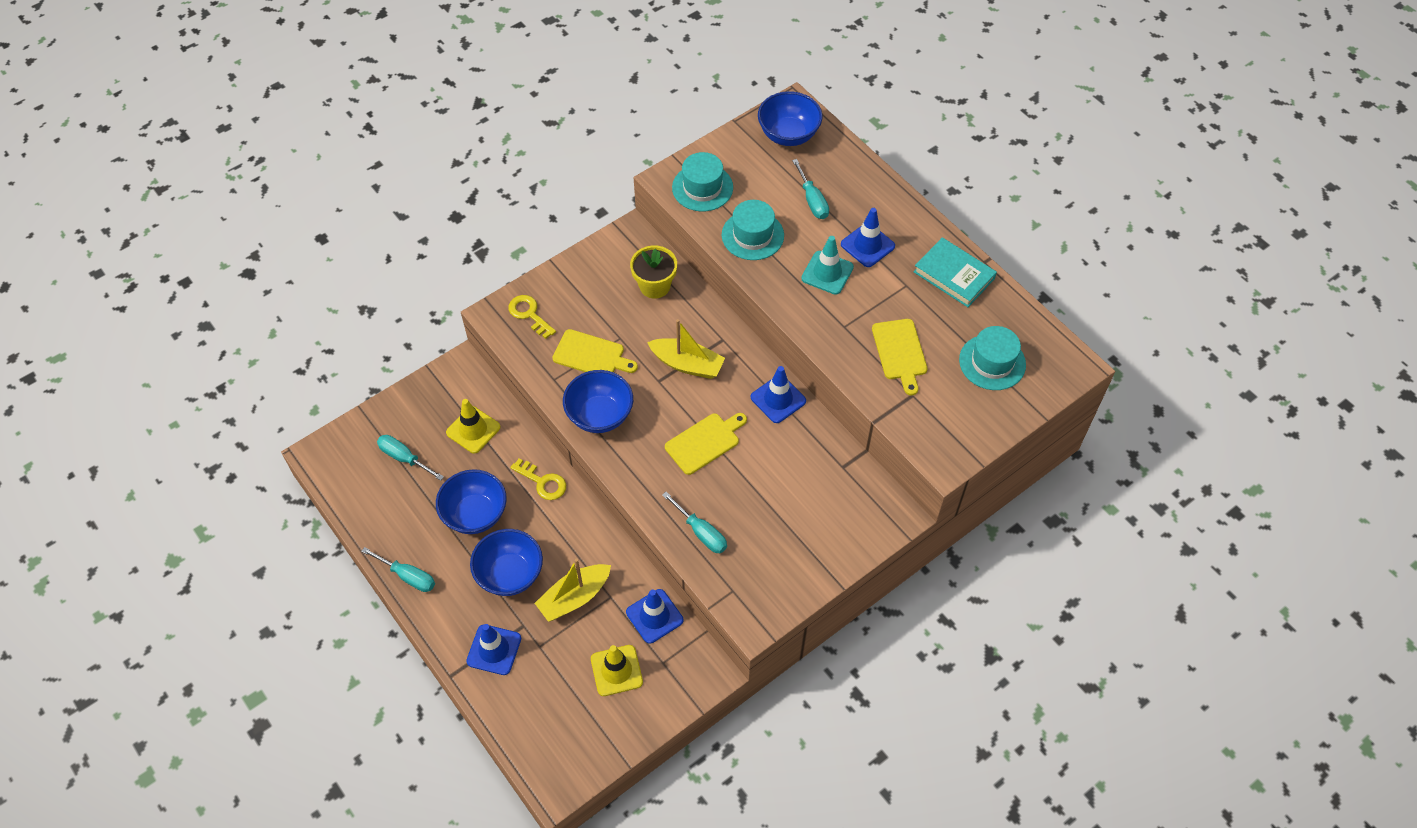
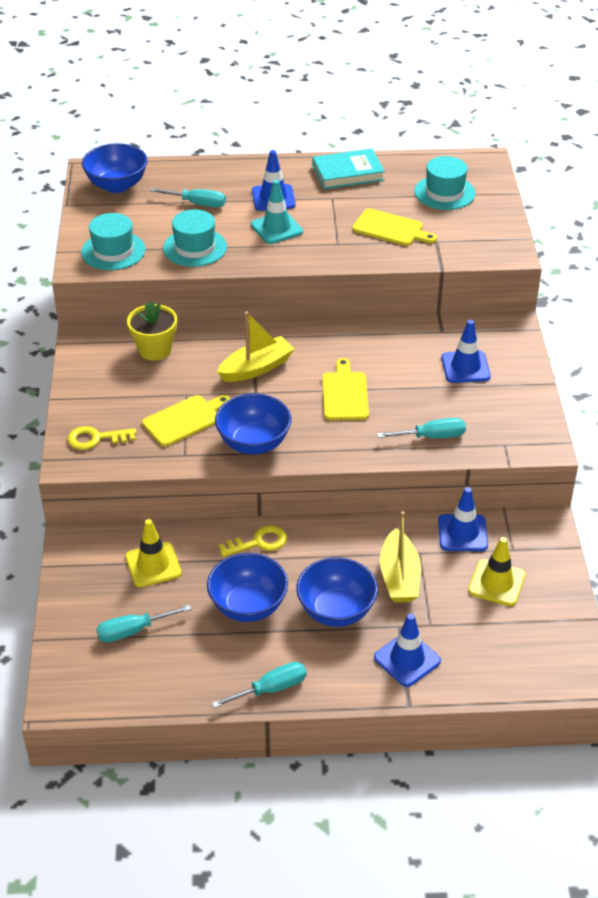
camera: 55 degrees left, 15 degrees down
(778, 399) = (344, 335): blue traffic cone -> blue traffic cone (465, 367)

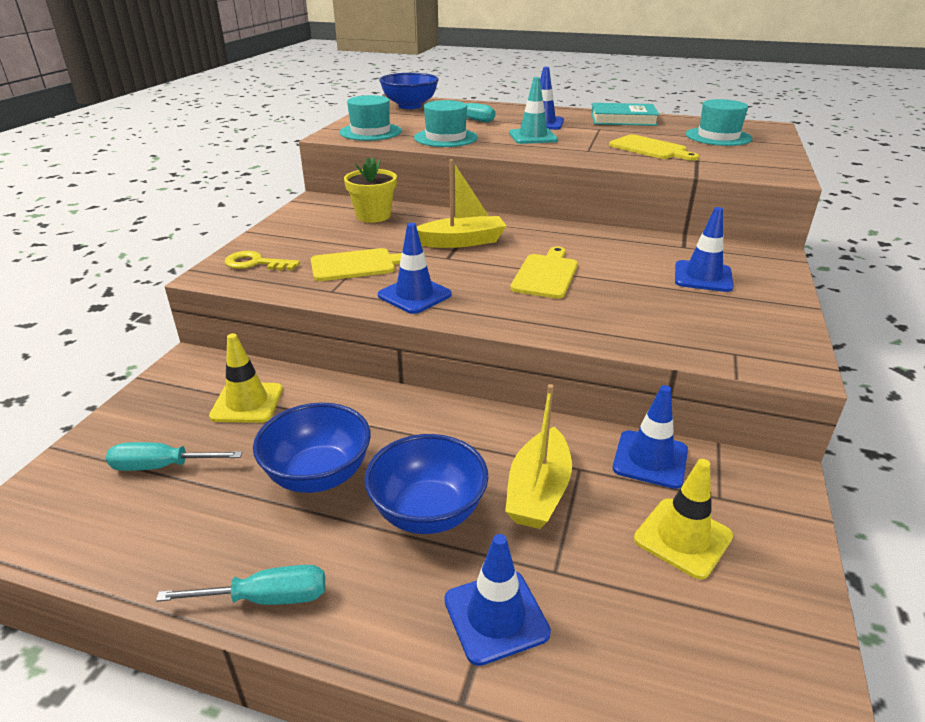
camera: 20 degrees right, 10 degrees down
(254, 443) = (414, 295): blue bowl -> blue traffic cone
(259, 542) = (382, 408): yellow key -> none
(432, 436) = (635, 328): turquoise screwdriver -> none

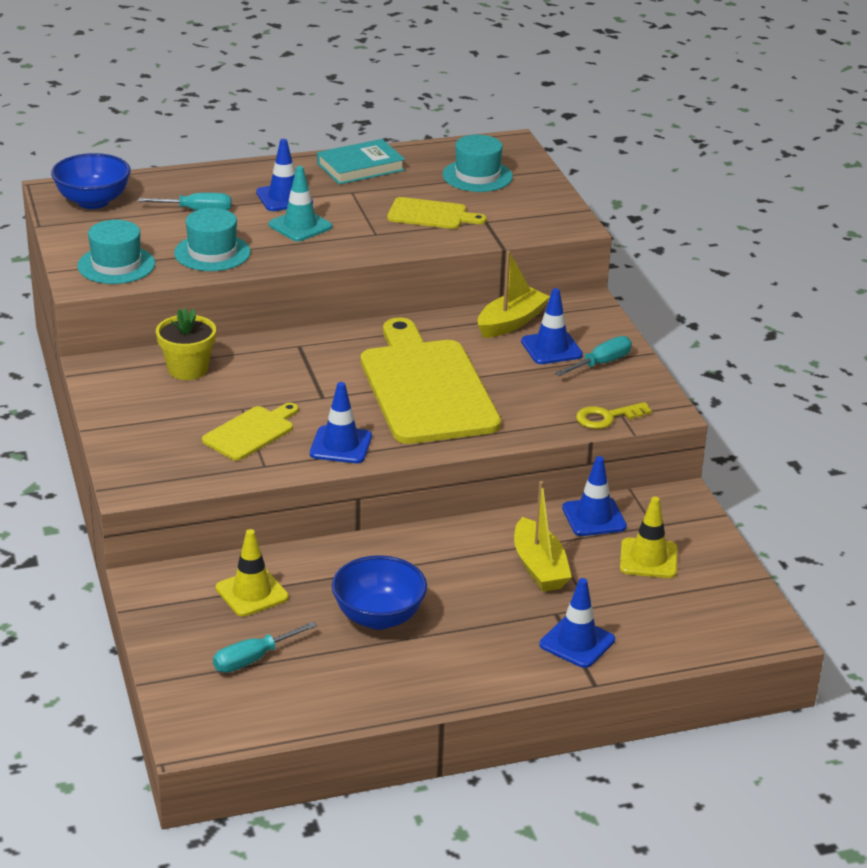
camera: 35 degrees left, 0 degrees up
(255, 263) = (152, 462): yellow key -> yellow key (606, 417)
(267, 598) = (435, 691): turquoise screwdriver -> turquoise screwdriver (601, 363)
(428, 512) = (480, 608): blue bowl -> none
(462, 242) = (315, 374): yellow boat -> yellow boat (511, 322)
(546, 274) = (426, 387): yellow cutting board -> yellow cutting board, size x2.07

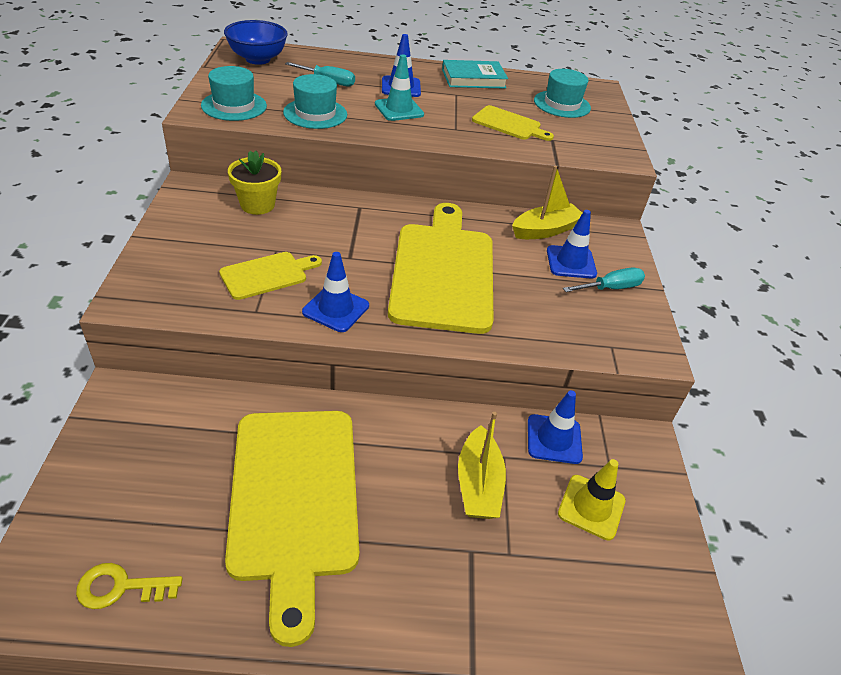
camera: 15 degrees right, 10 degrees up
(252, 593) = (197, 432): yellow traffic cone -> none
(253, 659) = (145, 515): turquoise screwdriver -> none
(378, 617) = (294, 499): blue bowl -> yellow cutting board
(577, 642) = (477, 601): blue traffic cone -> none
(606, 417) = (596, 346): yellow key -> yellow key (120, 587)

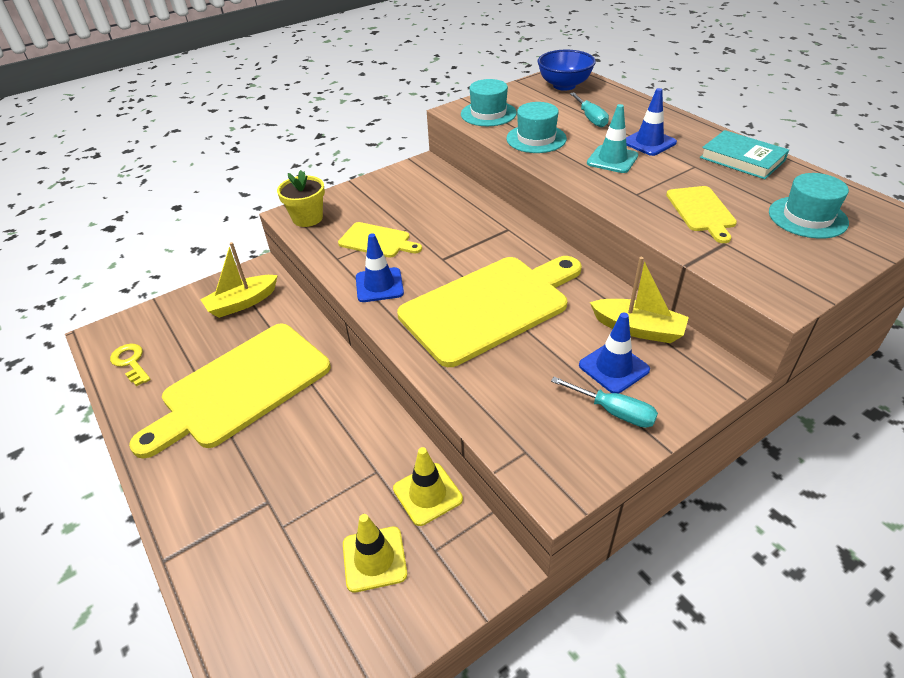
camera: 60 degrees right, 0 degrees up
(257, 205) = (443, 195): yellow flower pot -> yellow flower pot (307, 218)
(478, 484) = (334, 471): yellow boat -> yellow boat (242, 303)
(554, 439) = (427, 494): blue traffic cone -> yellow traffic cone

